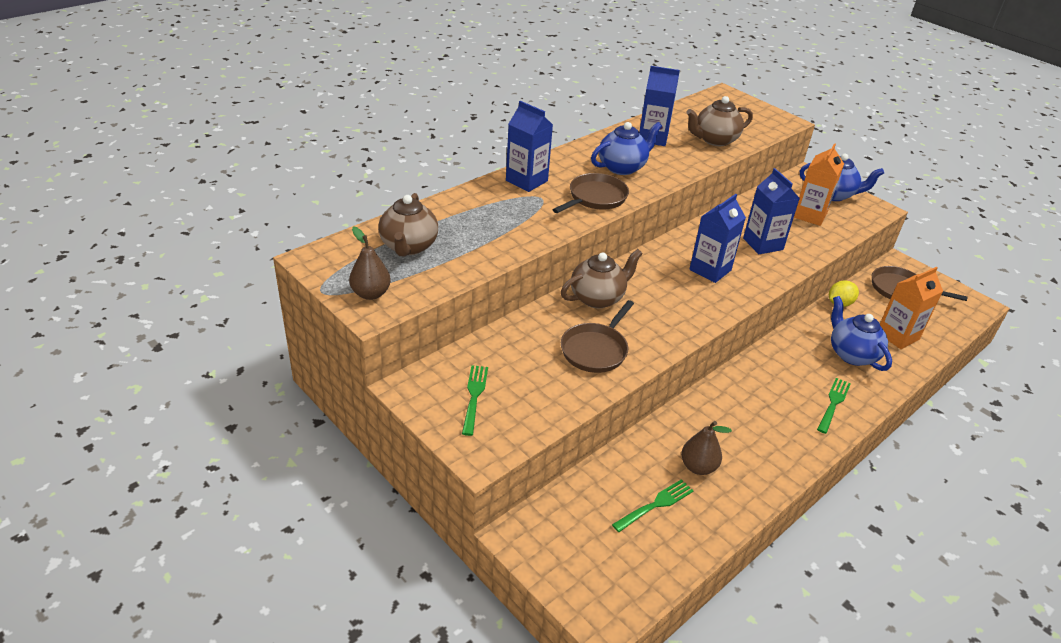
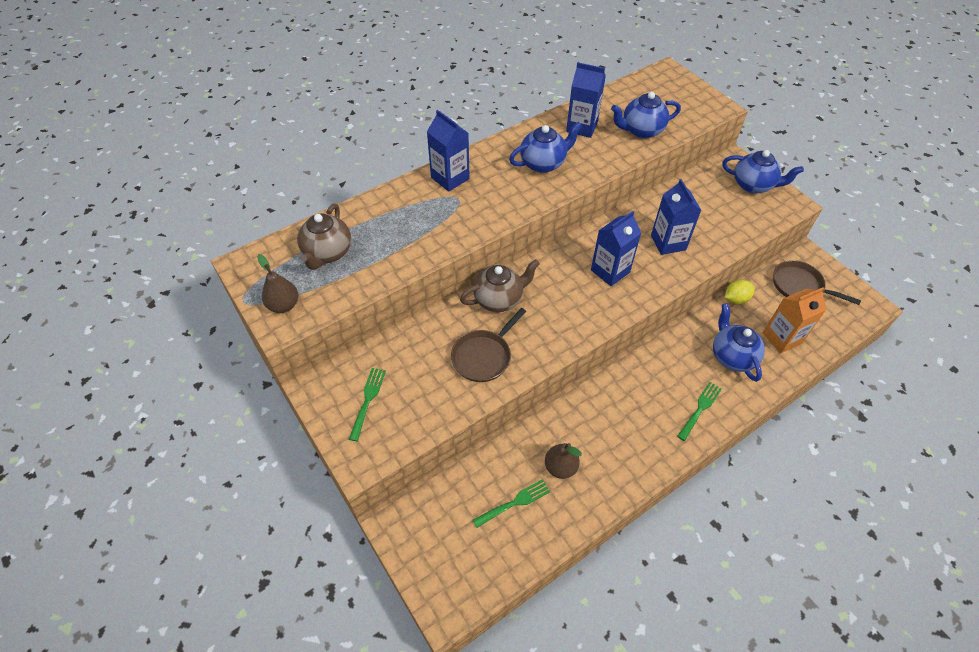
camera: 10 degrees right, 15 degrees up
(595, 198) = (508, 200): brown pan -> none
(714, 140) = (641, 130): brown teapot -> blue teapot
(810, 215) = (723, 209): orange carton -> none

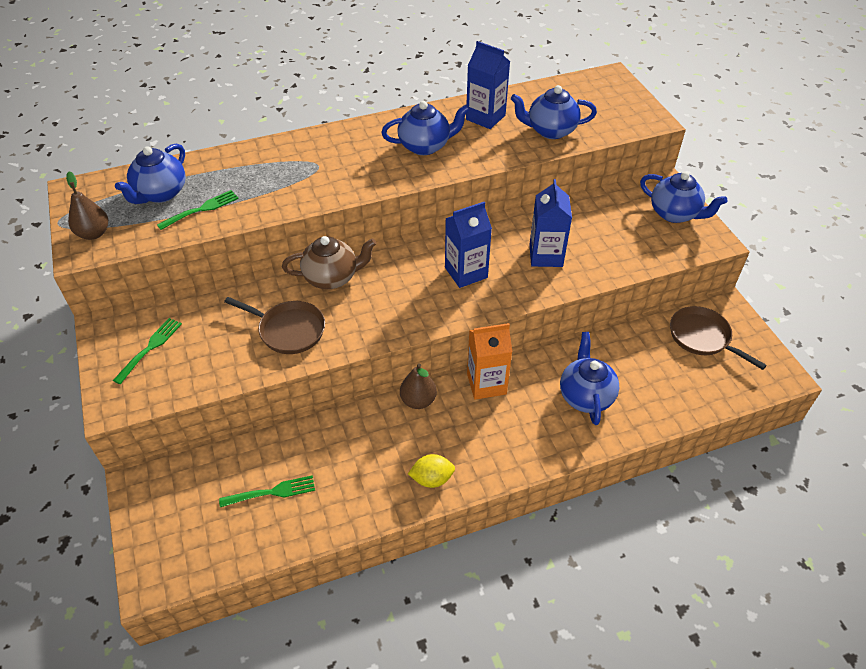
camera: 15 degrees right, 5 degrees down
(327, 253) = (160, 193): brown teapot -> blue teapot
(450, 178) = (319, 145): blue carton -> none
(484, 356) = (288, 330): brown pan -> brown pan turned 120 degrees counterclockwise
(560, 467) = (338, 468): brown pear -> brown pear (418, 400)
(700, 409) = (523, 443): green fork -> green fork (201, 209)
(735, 299) = (617, 336): yellow lemon -> yellow lemon (432, 479)
(782, 338) = (655, 388): orange carton -> orange carton (486, 384)

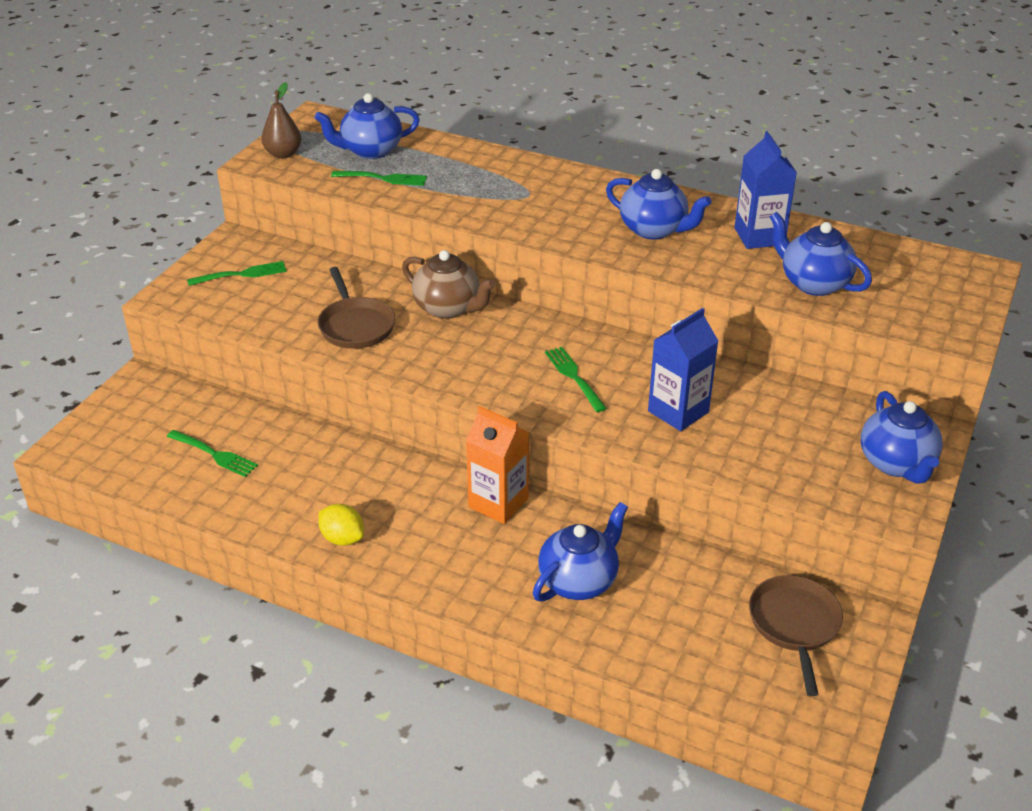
camera: 45 degrees right, 10 degrees down
(418, 400) = (418, 473): brown pear -> none
(466, 272) = (574, 377): blue carton -> green fork

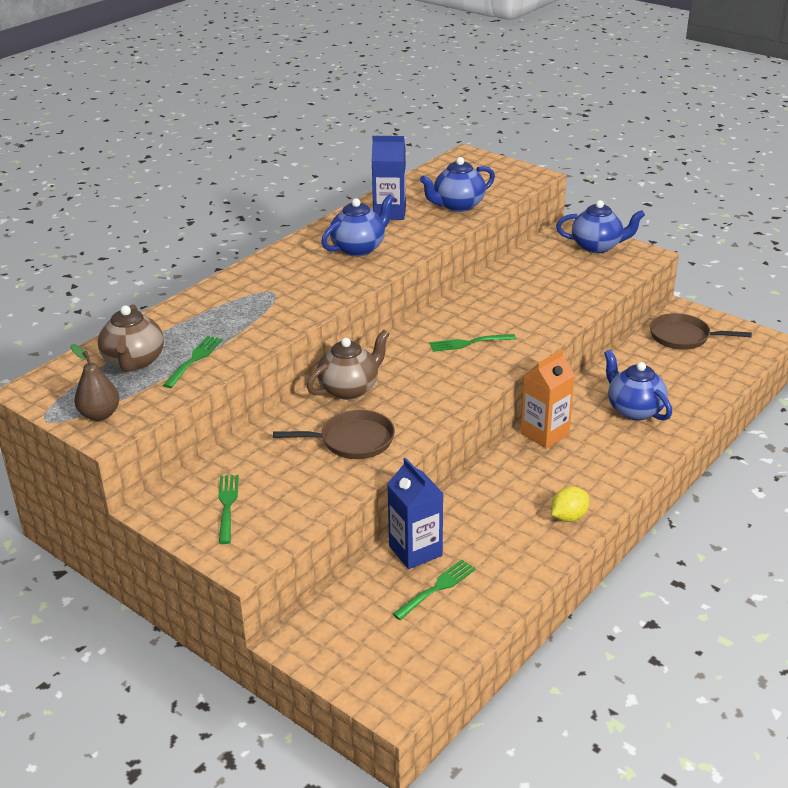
camera: 75 degrees left, 5 degrees down
(370, 151) = (134, 362): blue teapot -> brown teapot
(678, 411) = (524, 308): blue carton -> blue carton (415, 551)

